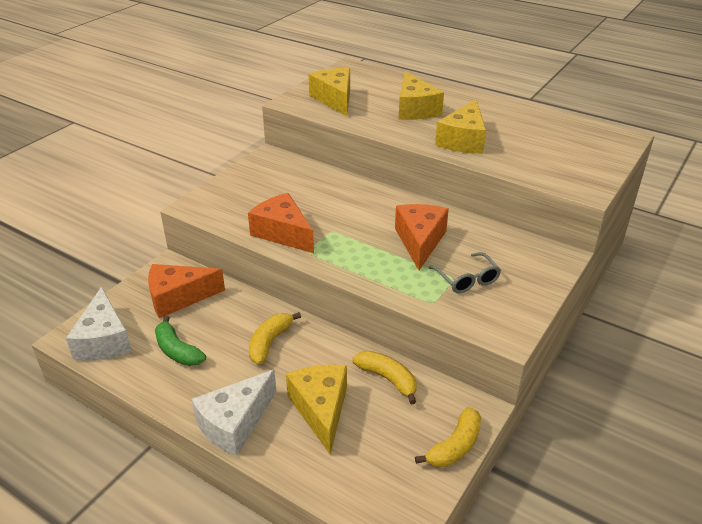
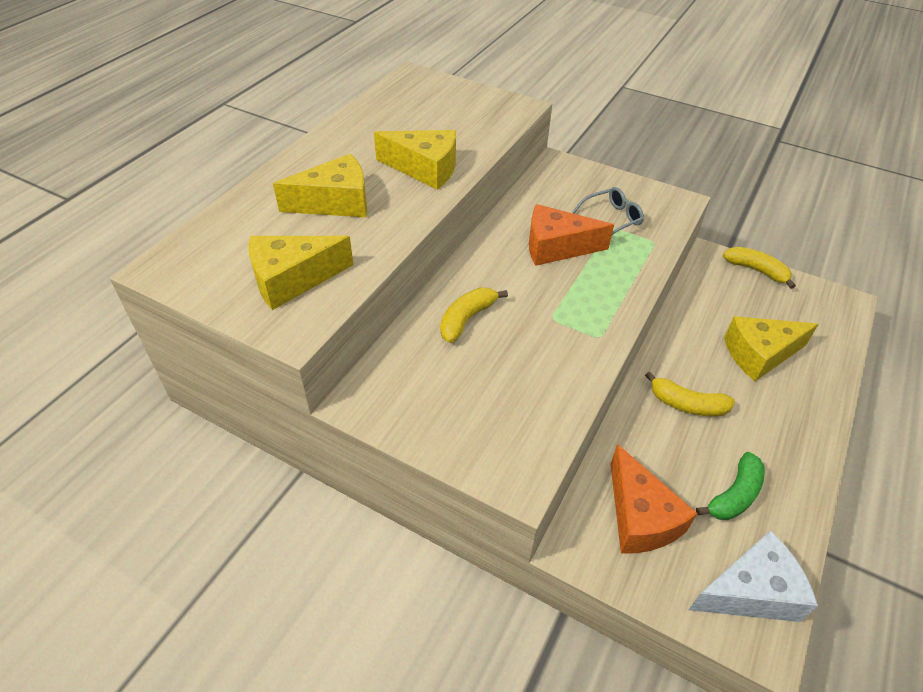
camera: 95 degrees left, 10 degrees up
(235, 423) = (808, 419): white cheese -> none
(283, 233) = (567, 363): orange cheese -> none
(388, 379) = (701, 309): yellow banana -> yellow banana (467, 319)

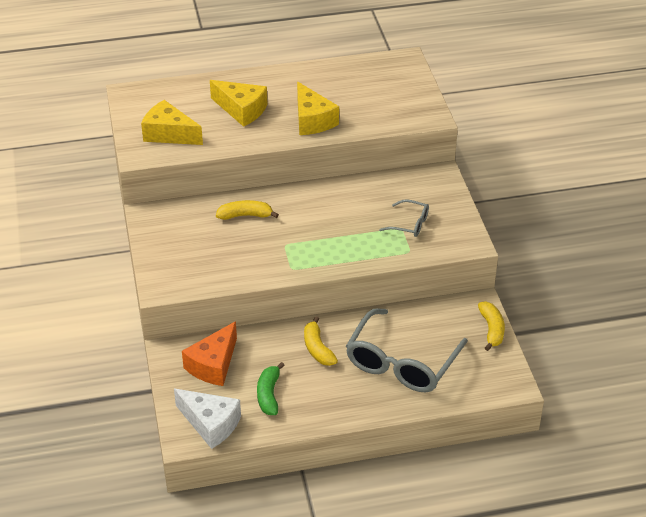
camera: 50 degrees right, 5 degrees down
(556, 247) = (350, 216): orange cheese -> none
(734, 495) = (269, 394): green banana -> green banana turned 90 degrees clockwise
(759, 354) = (401, 363): yellow cheese -> grey glasses

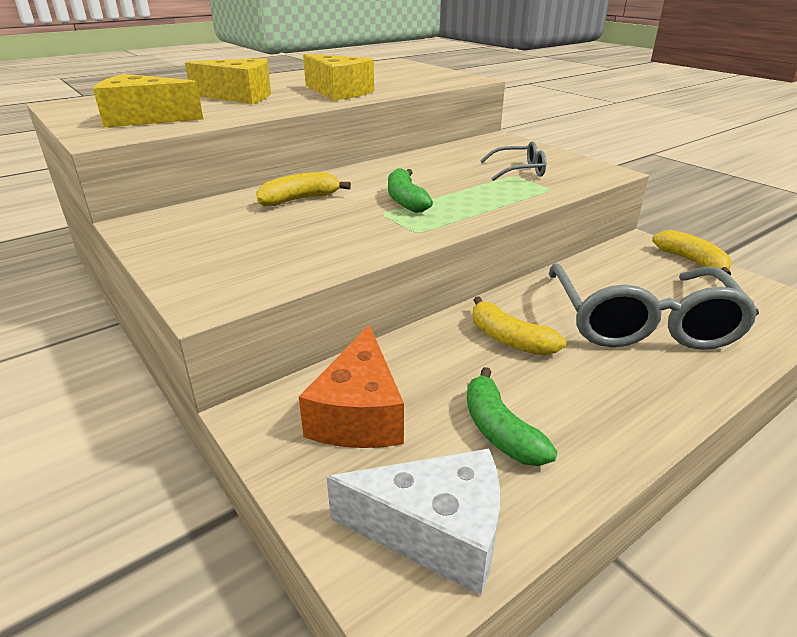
camera: 25 degrees left, 10 degrees down
(307, 236) = (405, 200): none -> green banana

